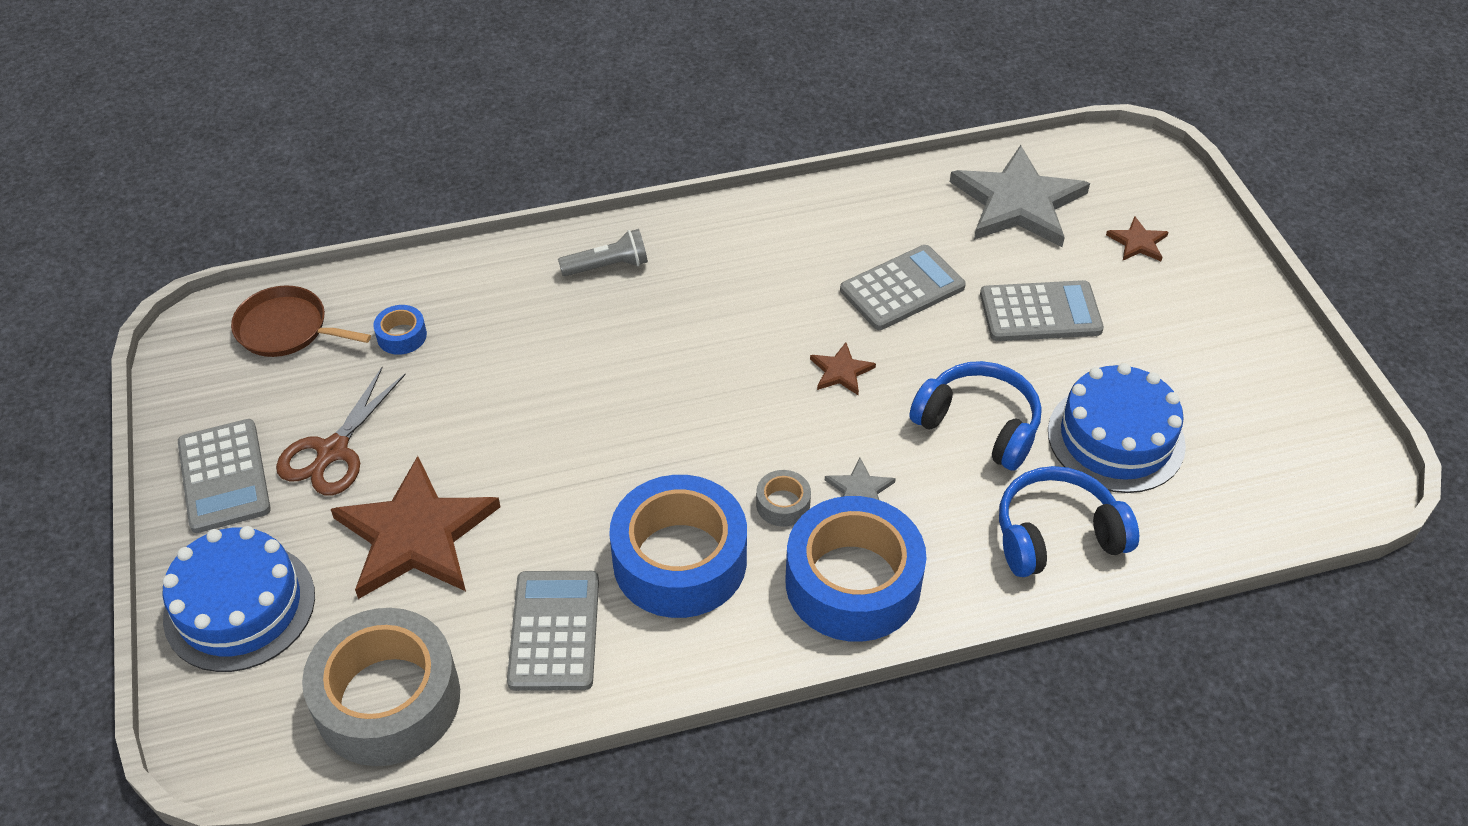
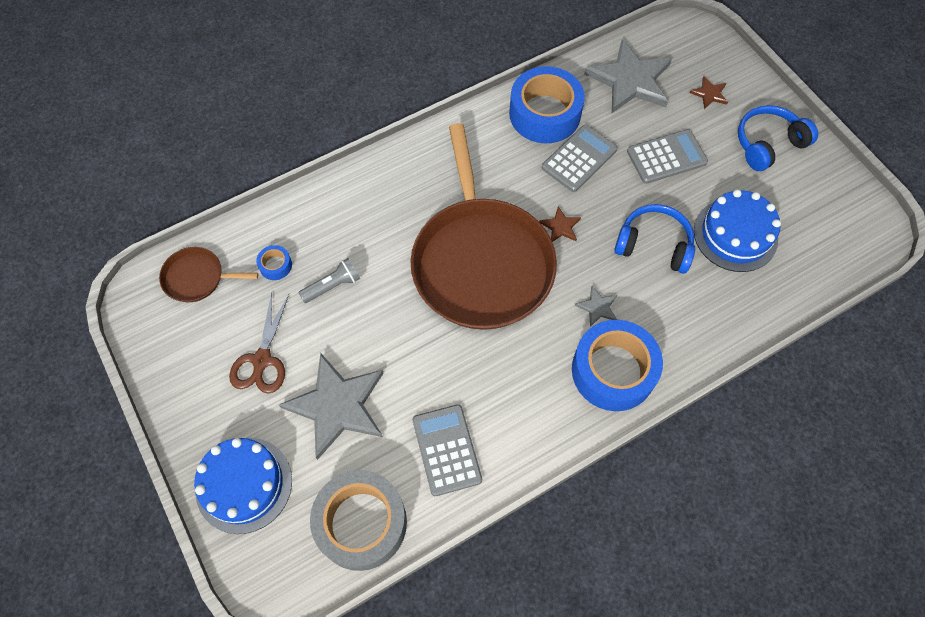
camera: 15 degrees left, 15 degrees up
(224, 476) = (198, 395): grey calculator -> none
(415, 535) = (337, 406): brown star -> grey star
(608, 266) = (391, 183): grey flashlight -> grey flashlight (333, 285)
(679, 560) = (506, 382): blue tape -> blue tape (544, 114)
(702, 393) = (481, 262): none -> brown pan
(783, 504) = (555, 328): grey tape -> none
(1056, 535) = (720, 309): blue headphones -> blue headphones (768, 144)

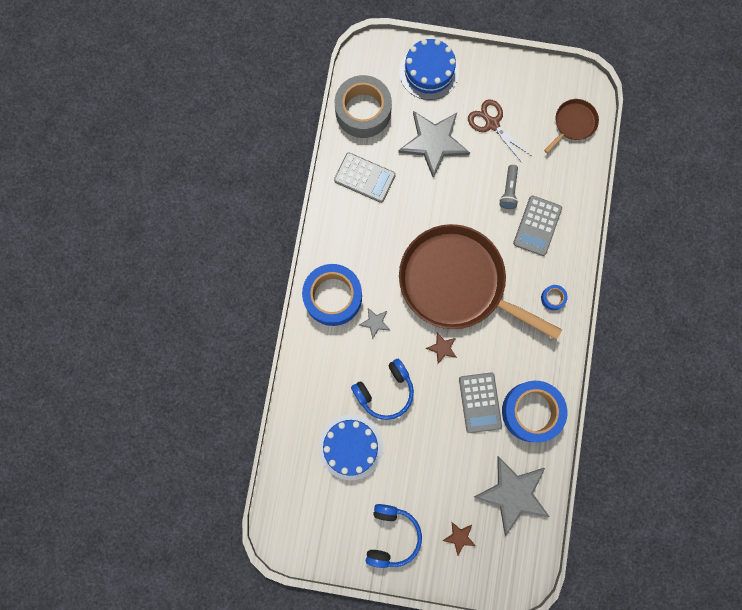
camera: 130 degrees right, 15 degrees up
(275, 265) = (547, 169): blue tape -> blue tape (553, 298)
(666, 157) = (436, 459): grey calculator -> grey calculator (537, 226)

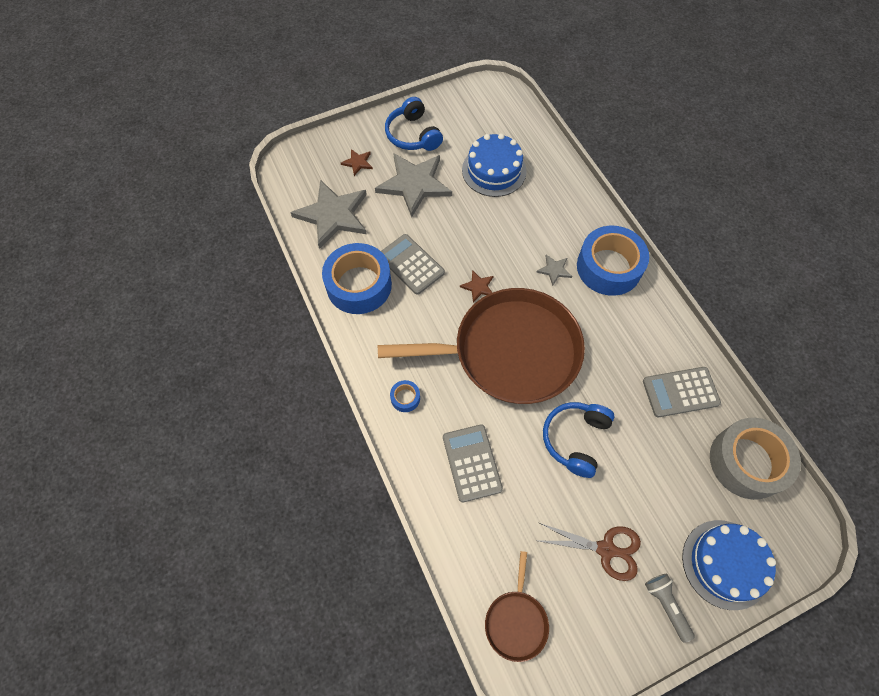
camera: 145 degrees right, 15 degrees down
(385, 391) = (500, 224): blue headphones -> blue headphones (575, 439)
(434, 142) = (648, 479): grey star -> grey star (414, 184)
(508, 191) = (529, 481): grey flashlight -> grey flashlight (666, 605)

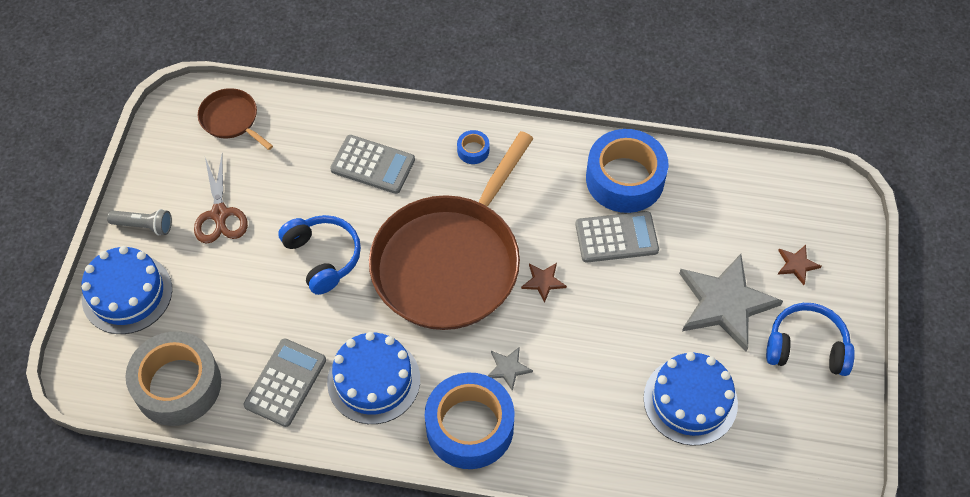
camera: 125 degrees right, 5 degrees down
(333, 215) = (733, 202): grey star -> none
(606, 549) = (220, 214): brown scissors -> brown scissors turned 60 degrees counterclockwise
(630, 339) = (373, 380): none -> blue cake

